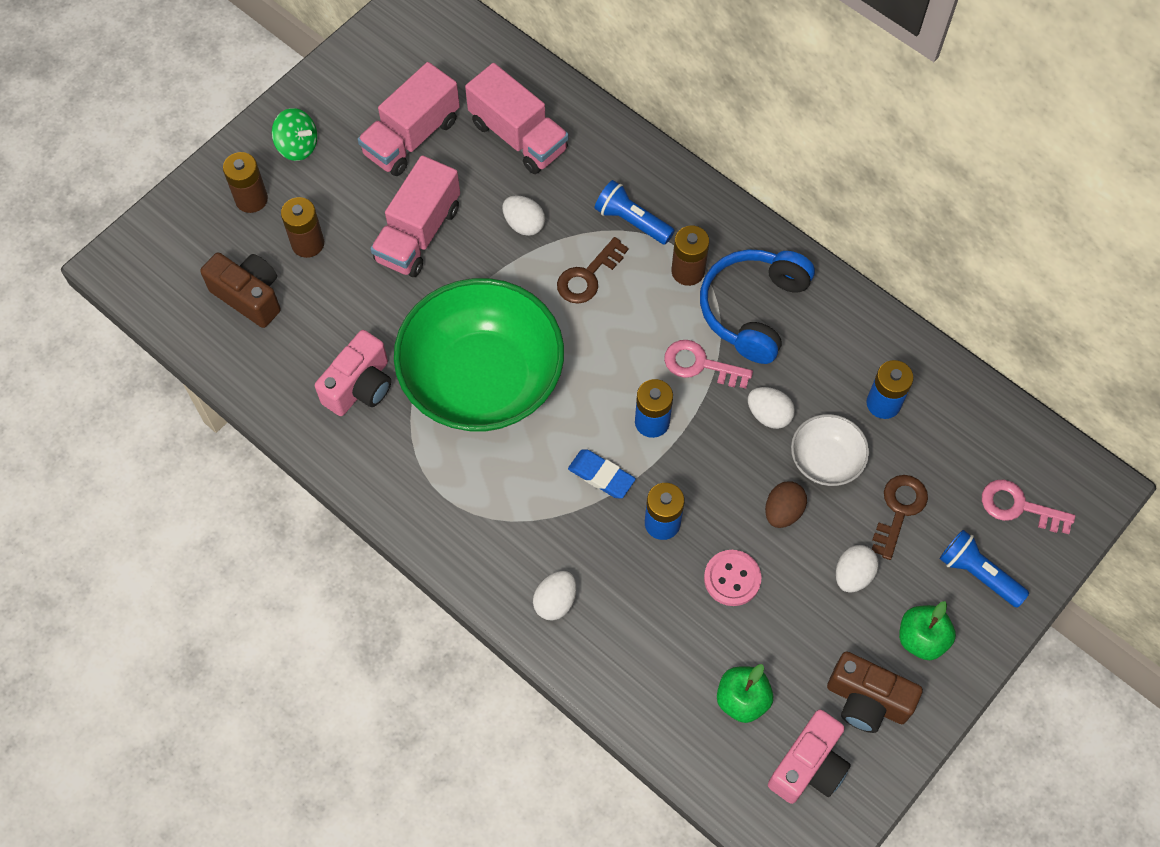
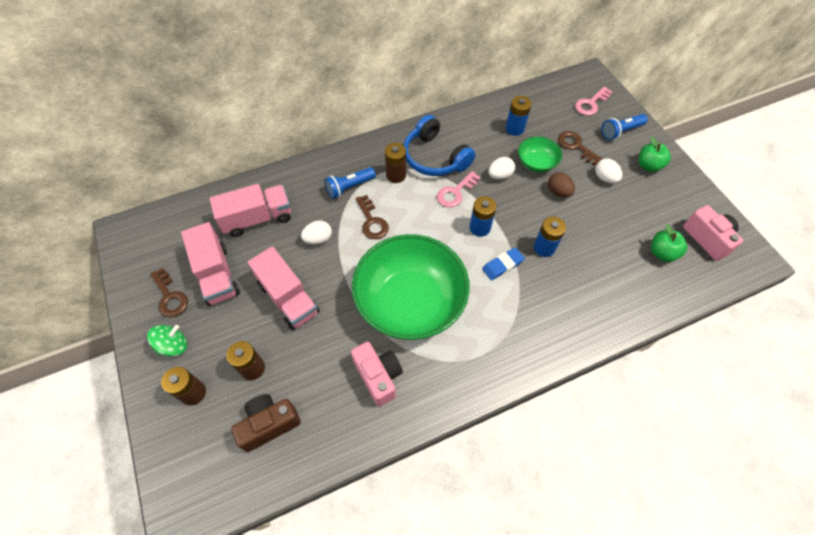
camera: 65 degrees left, 5 degrees down
(357, 105) = (170, 297): none -> brown key
(555, 601) = (574, 321): white egg -> none
(732, 578) = (589, 229): pink button -> none
(826, 460) = (536, 163): white bowl -> green bowl
(867, 700) = (676, 200): brown camera -> none

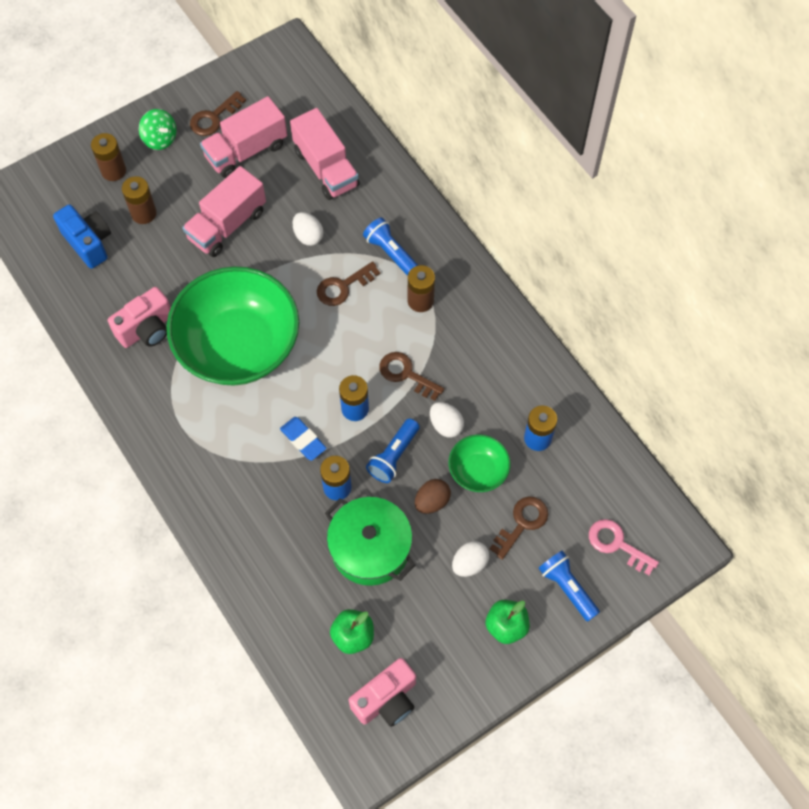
camera: 80 degrees right, 5 degrees up
(269, 424) = (88, 243): brown camera -> blue camera
(434, 157) = (460, 342): blue headphones -> none
(455, 192) = (406, 374): pink key -> brown key
(521, 209) = (393, 456): none -> blue flashlight
(593, 233) = (370, 548): none -> green pot

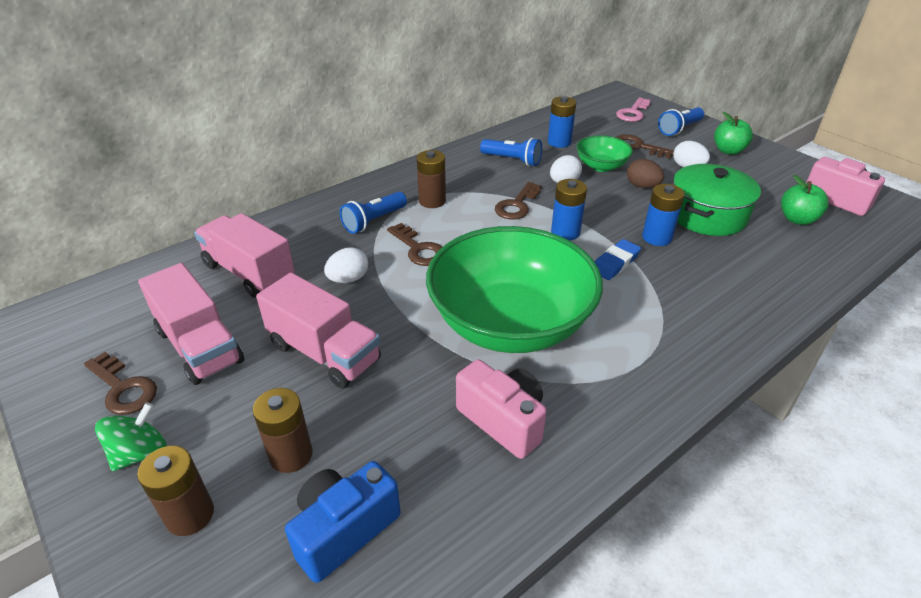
camera: 95 degrees left, 25 degrees down
(326, 168) = (249, 272): pink truck -> pink truck turned 105 degrees counterclockwise
(393, 456) = (607, 207): blue flashlight -> blue flashlight (512, 160)

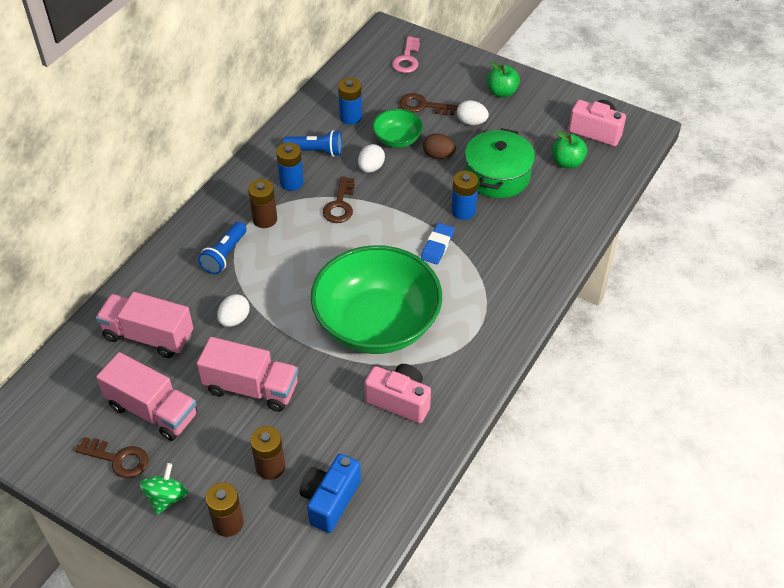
camera: 20 degrees left, 10 degrees up
(418, 249) = (277, 274): brown key -> none
(565, 232) = (390, 224): blue battery -> blue battery (291, 182)
(679, 129) = (454, 72): blue flashlight -> none

